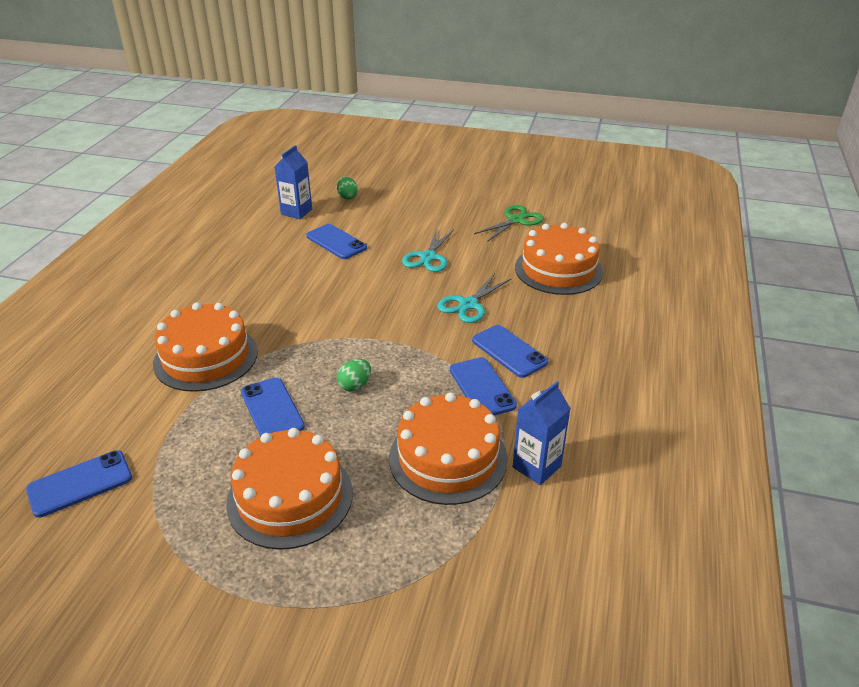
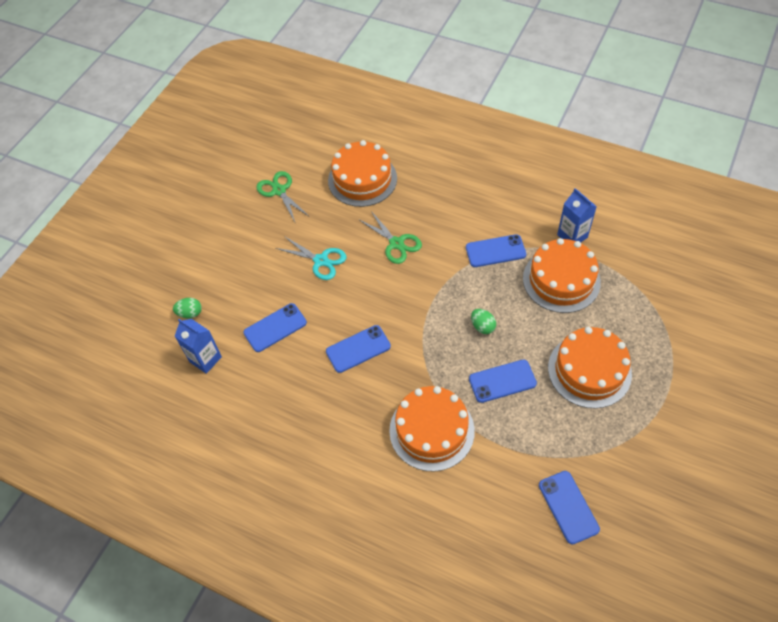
camera: 75 degrees left, 20 degrees up
(468, 304) = (396, 243): turquoise scissors -> green scissors
(509, 351) = (458, 229): blue phone -> blue phone (358, 349)

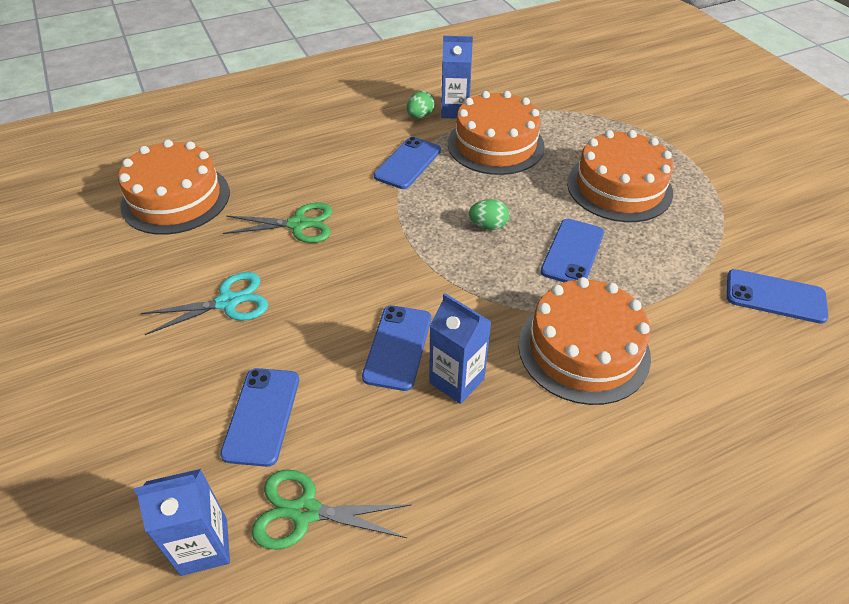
camera: 55 degrees left, 10 degrees down
(190, 313) = (99, 513): green egg -> green egg (420, 116)
(279, 191) = (70, 277): green scissors -> green scissors (305, 512)
(360, 388) = (457, 381): none -> blue carton

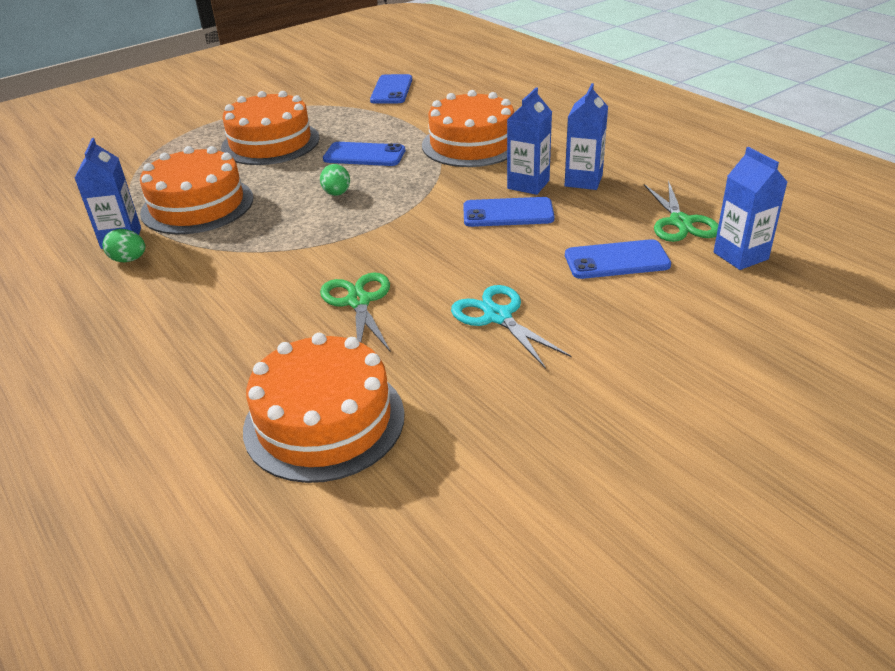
camera: 100 degrees left, 10 degrees down
(407, 163) = (233, 252): blue phone -> none
(448, 440) = (583, 181): none -> blue carton

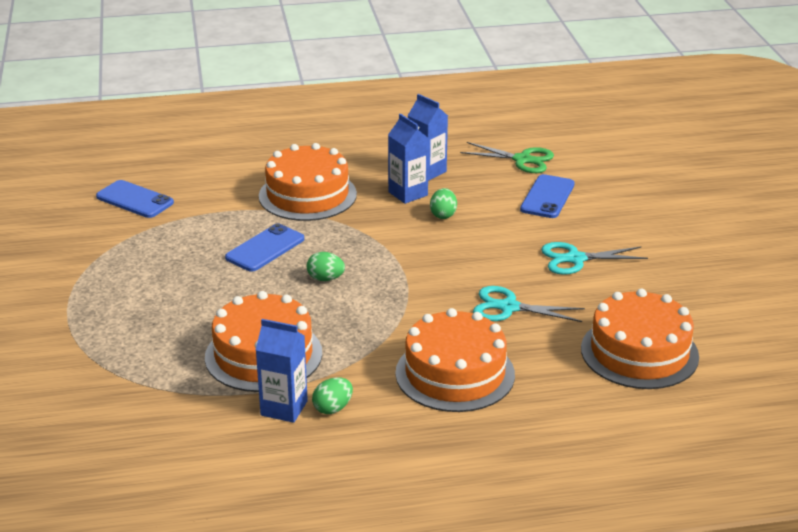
camera: 65 degrees left, 5 degrees down
(270, 142) = (171, 290): orange cake -> orange cake (455, 373)
(358, 301) = (508, 307): green scissors -> turquoise scissors
(508, 213) = (443, 215): blue phone -> green egg
(740, 256) = (581, 157): blue carton -> none

